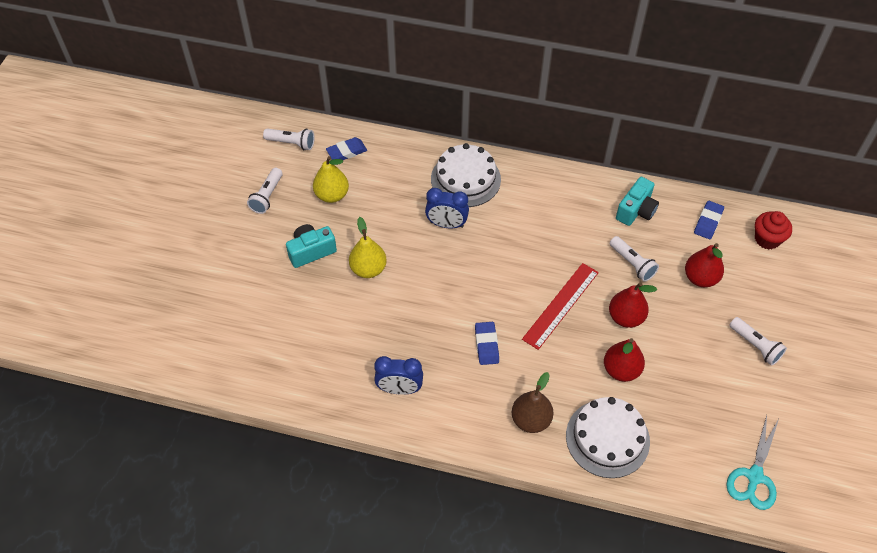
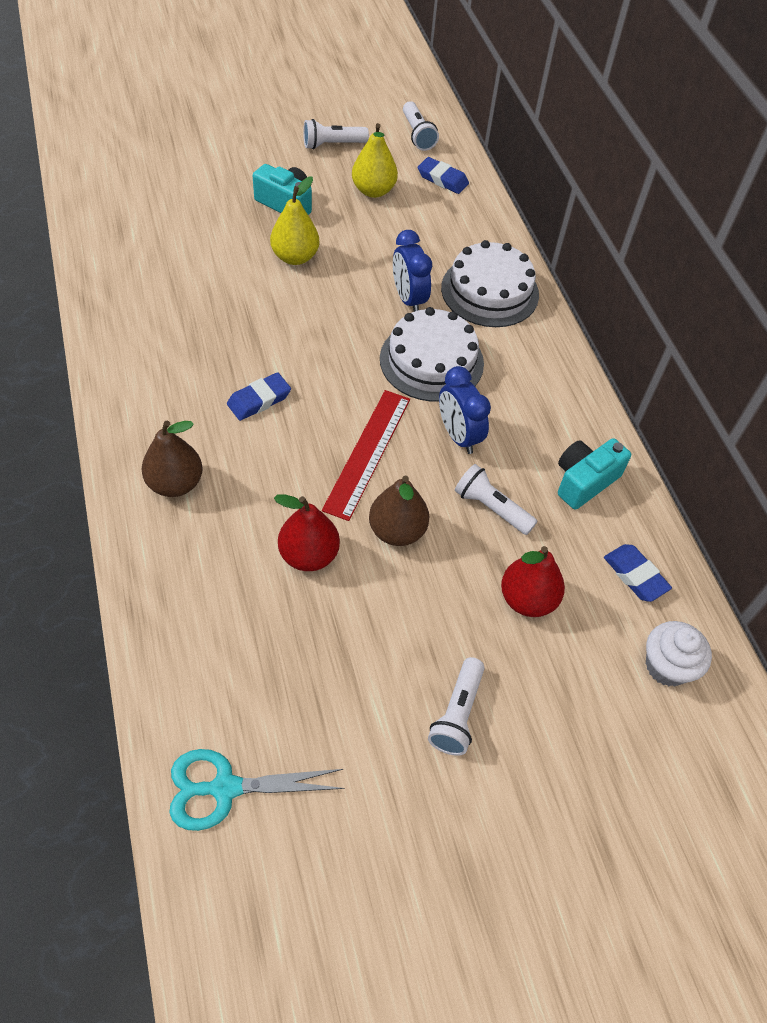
camera: 55 degrees right, 0 degrees up
(399, 389) = (149, 344): blue clock -> blue clock (458, 436)
(561, 305) = (368, 453): red ruler -> red ruler turned 75 degrees counterclockwise
(607, 438) = (192, 577): white cake -> white cake (431, 361)
(625, 317) = (397, 531): red pear -> brown pear
(632, 264) = (491, 508): white flashlight -> white flashlight turned 105 degrees clockwise
(636, 210) = (584, 481): turquoise camera -> turquoise camera turned 135 degrees clockwise
(708, 222) = (635, 575): blue eraser -> blue eraser turned 60 degrees clockwise
(767, 239) = (667, 666): red cupcake -> white cupcake

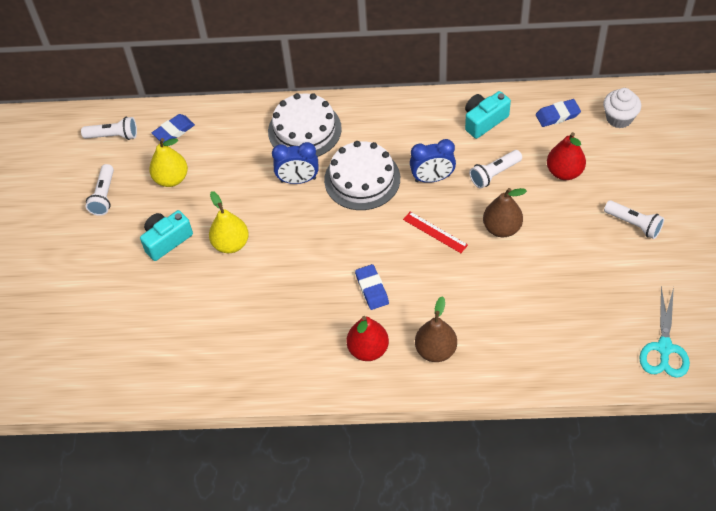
camera: 65 degrees left, 0 degrees up
(309, 555) = (511, 280): red pear -> red pear (368, 349)
(368, 453) = (435, 232): red ruler -> red ruler, size x0.61
(584, 481) = (484, 121): turquoise camera -> turquoise camera turned 75 degrees clockwise

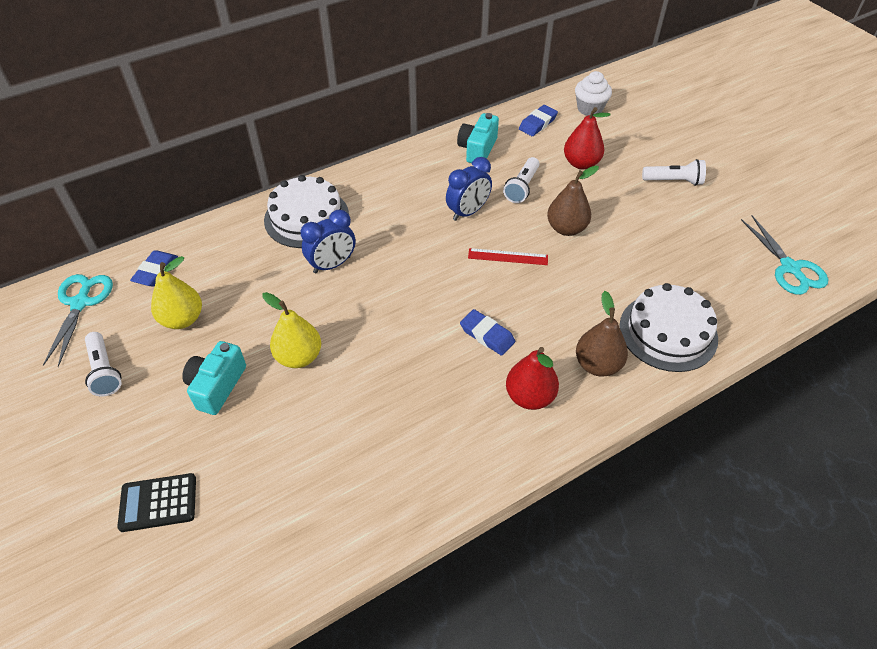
camera: 35 degrees left, 5 degrees down
(91, 303) = (158, 503): none -> black calculator
(113, 136) = (81, 303): white flashlight -> turquoise scissors
(362, 179) = (399, 238): white cake -> white cake (668, 332)

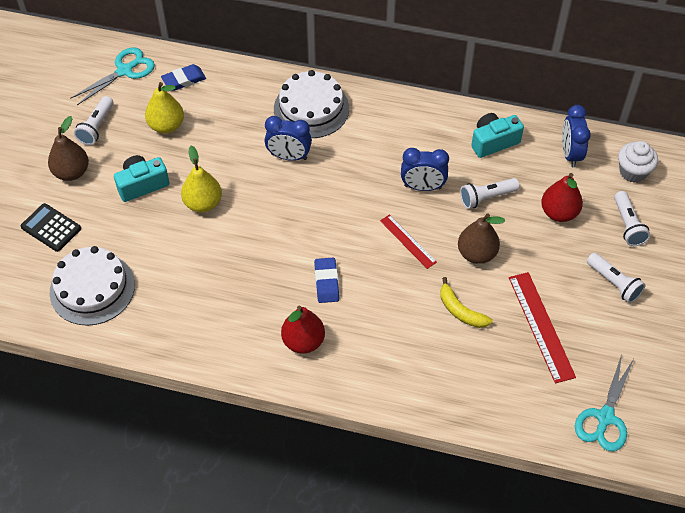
camera: 45 degrees right, 5 degrees up
(537, 123) = (570, 154): blue eraser -> blue clock
(597, 365) = (370, 359): brown pear -> brown pear (71, 172)
(609, 275) = (460, 311): none -> yellow banana
(631, 141) = (628, 225): none -> white flashlight
(668, 332) = (446, 380): white cake -> white cake (92, 288)
(672, 243) = (541, 326): none -> red ruler

